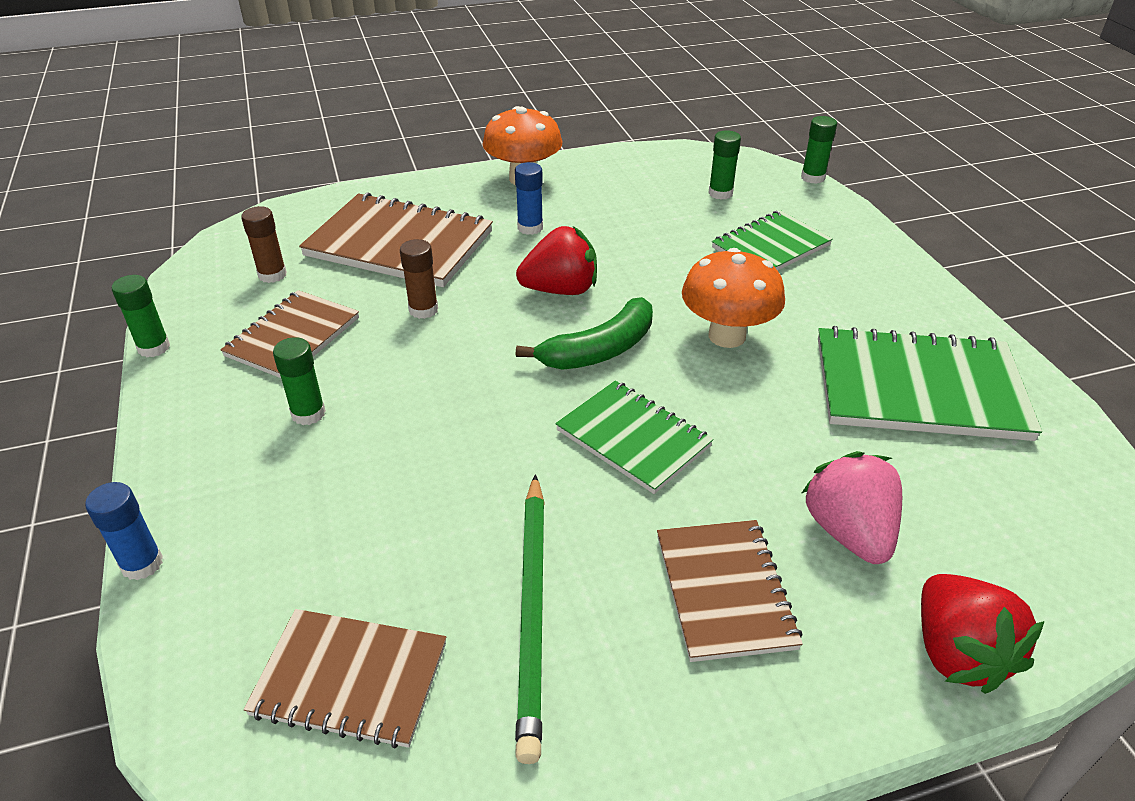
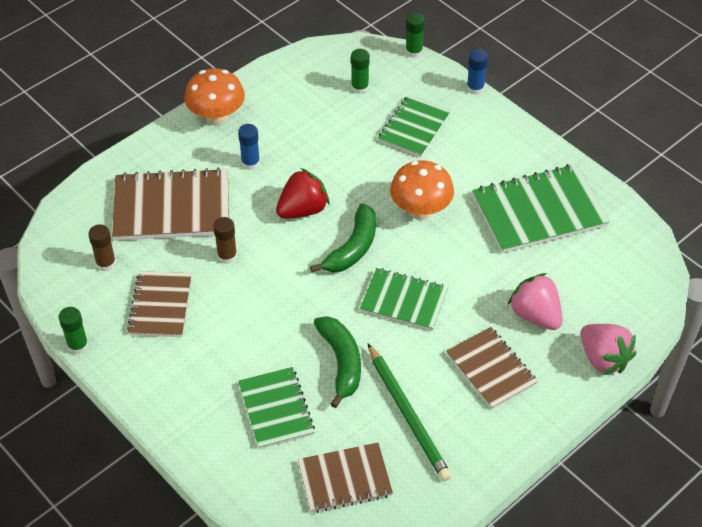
camera: 25 degrees left, 10 degrees up
(142, 564) = (196, 470): blue glue stick -> blue glue stick (475, 88)
(308, 413) = (213, 353): green glue stick -> none
(331, 520) = (276, 409): none -> green notebook
(479, 490) = (341, 363): none -> green banana
(957, 653) = (603, 359): red strawberry -> pink strawberry

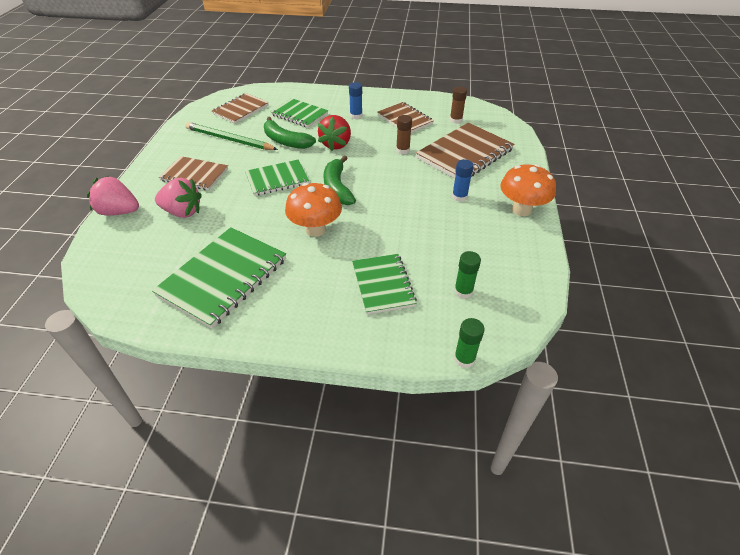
camera: 140 degrees right, 5 degrees down
(78, 345) = (418, 94): green glue stick -> none
(303, 210) = (392, 190): red strawberry -> red strawberry (336, 144)
(475, 88) = (369, 357): blue glue stick -> blue glue stick (356, 116)

